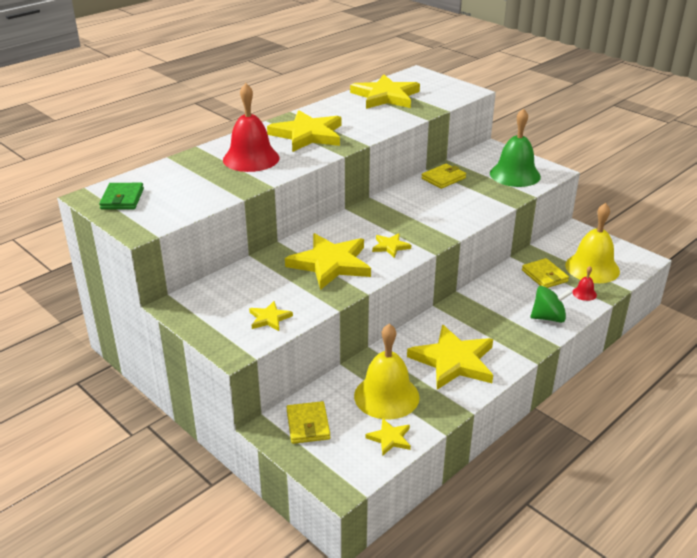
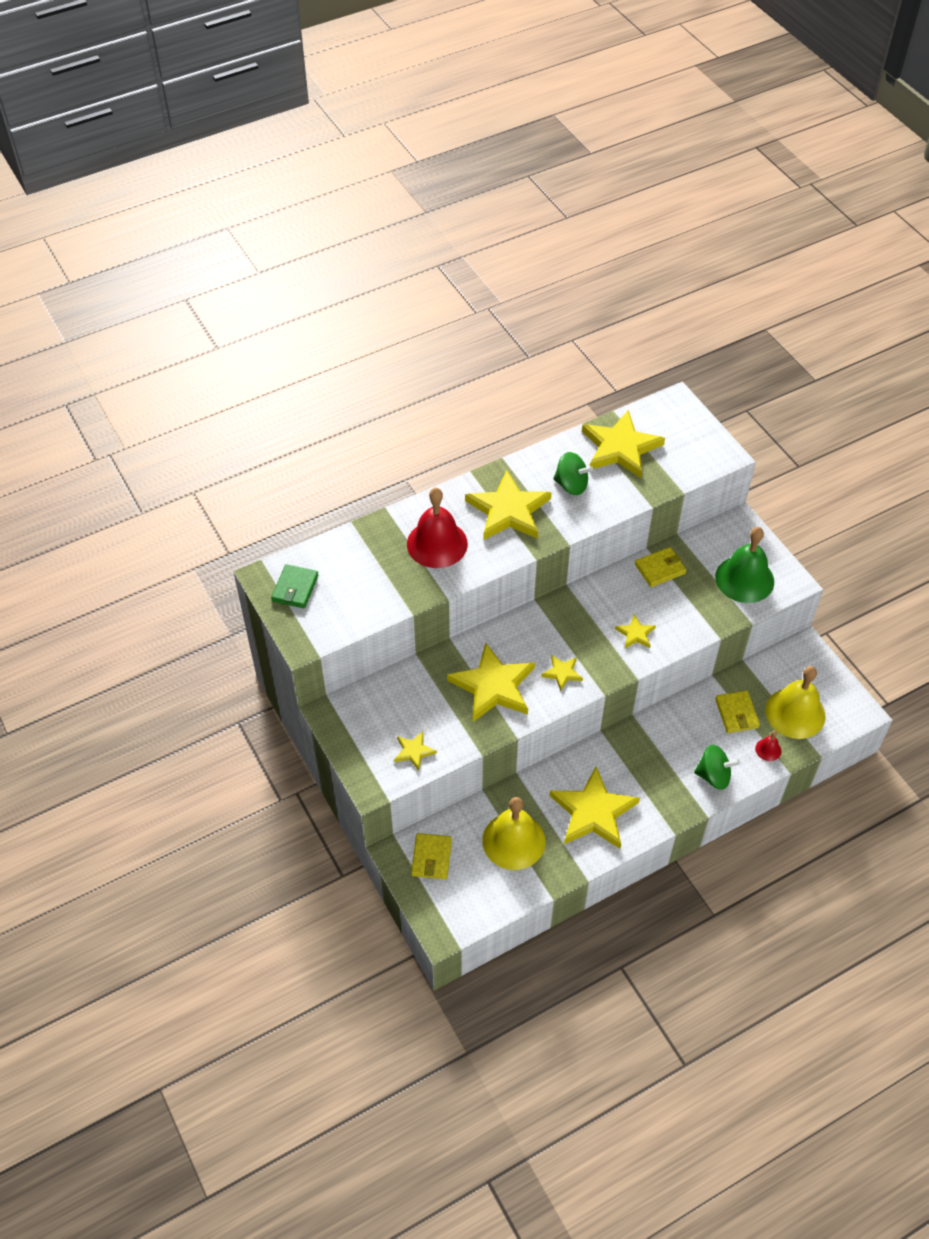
camera: 15 degrees right, 20 degrees up
(355, 117) = (571, 485): none -> green spinning top
(390, 438) = (500, 891): yellow star -> yellow star (635, 634)

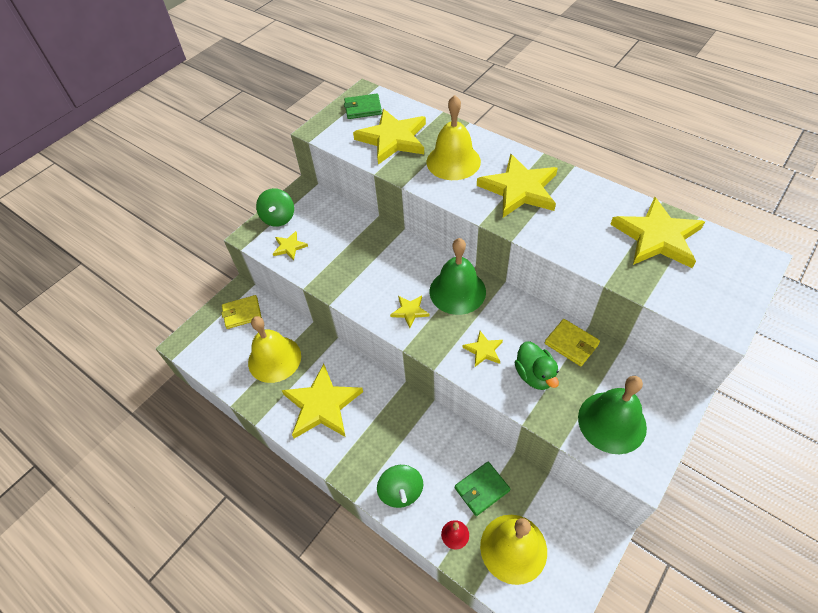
camera: 70 degrees right, 0 degrees up
(437, 544) = (453, 161): red bell -> yellow bell
(493, 686) = (372, 271): yellow star -> yellow star (393, 139)
(558, 626) = (457, 291): none -> green bell
(571, 485) = (581, 218): green spinning top -> green spinning top (278, 218)
(678, 609) = (534, 375): none -> green duck
(736, 713) = (482, 489): yellow wallet -> green wallet

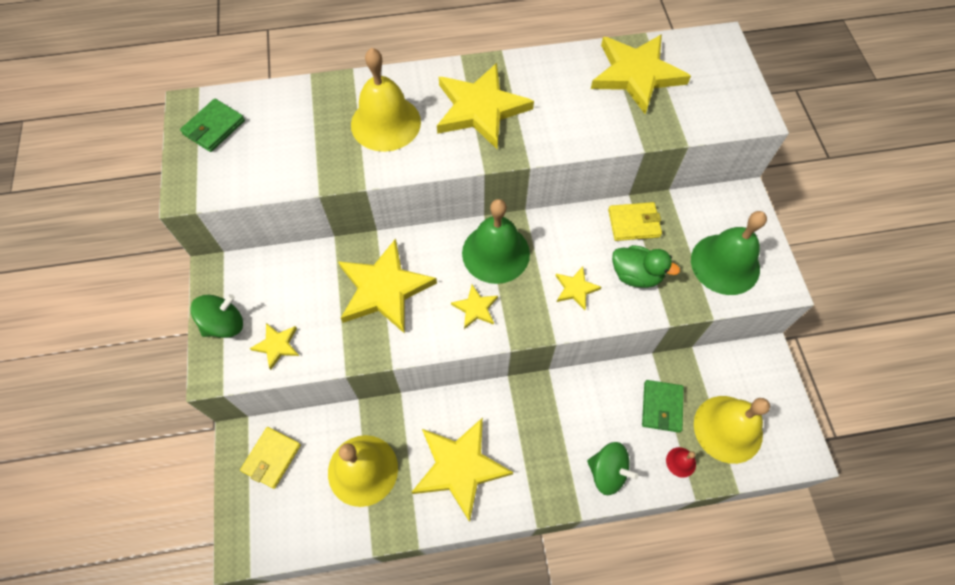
camera: 50 degrees left, 10 degrees up
(278, 218) = (224, 324): green spinning top -> green spinning top turned 75 degrees counterclockwise
(393, 139) = (293, 141): yellow star -> yellow star (384, 289)

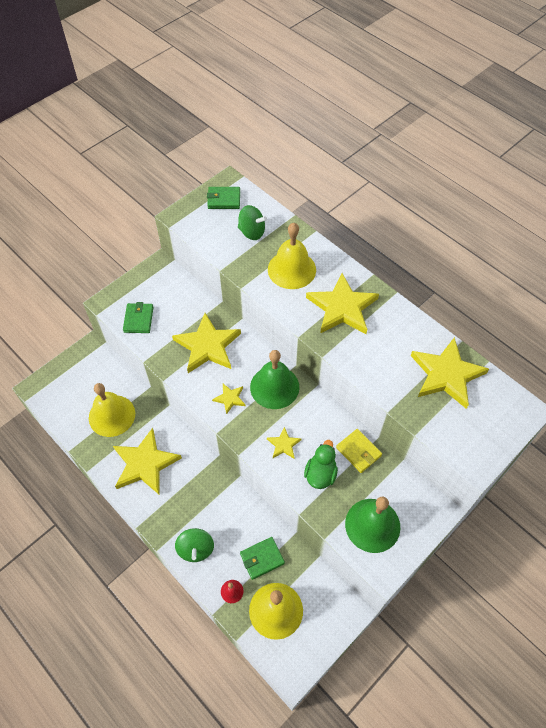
camera: 55 degrees right, 5 degrees down
(224, 324) = (134, 289): green spinning top -> green spinning top (252, 232)
(272, 458) = (90, 368): yellow wallet -> none
(277, 345) = (138, 319): yellow star -> green wallet
(636, 275) = (320, 474): green duck -> green duck turned 150 degrees counterclockwise

